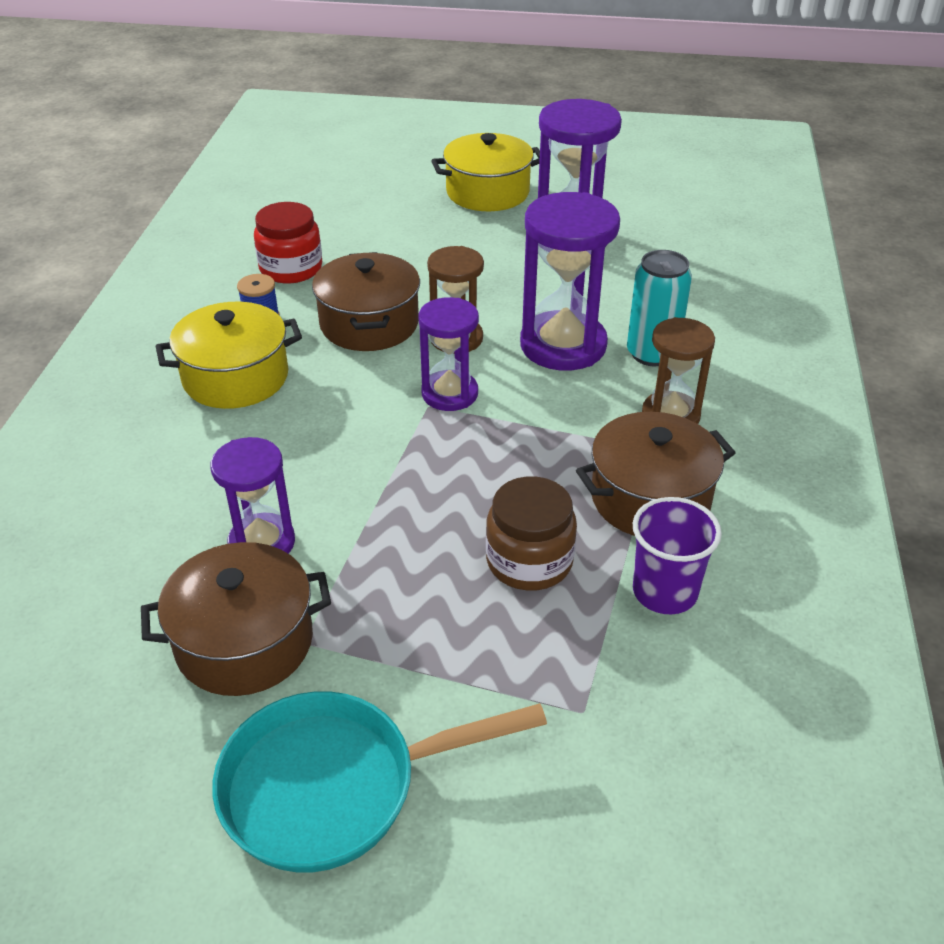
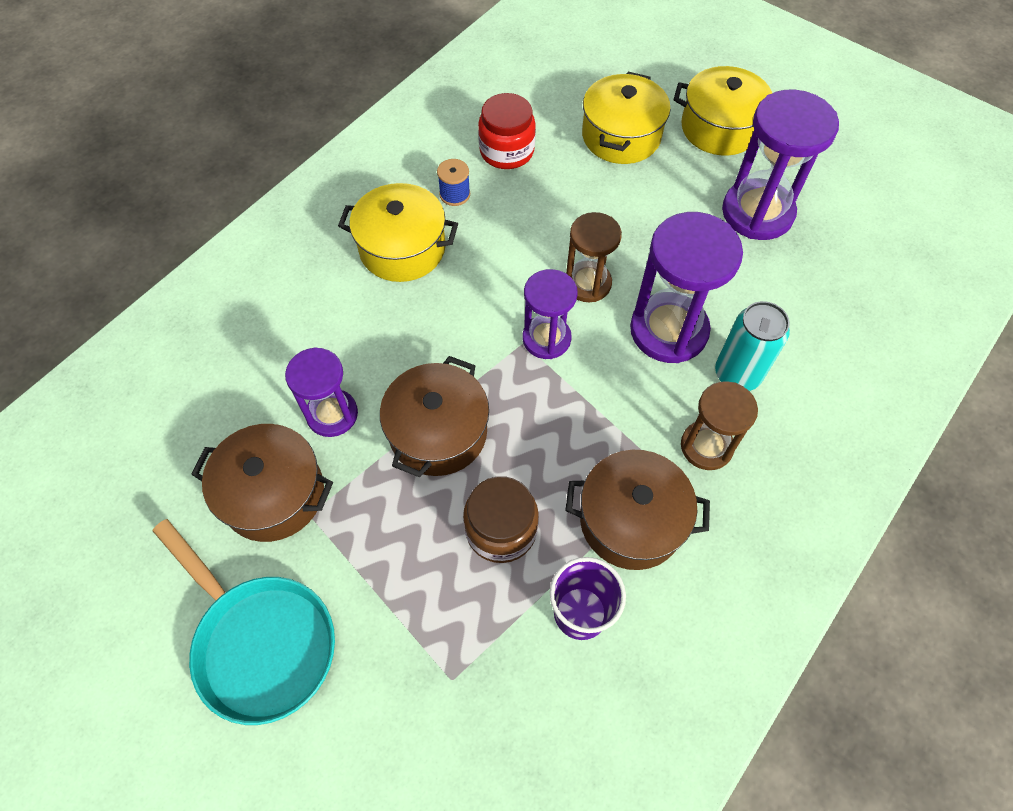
camera: 30 degrees right, 20 degrees up
(334, 787) = (260, 642): turquoise pan -> turquoise pan turned 150 degrees counterclockwise
(369, 324) = (530, 237): brown pot -> brown pot (438, 432)
(399, 224) = (621, 136): none -> yellow pot

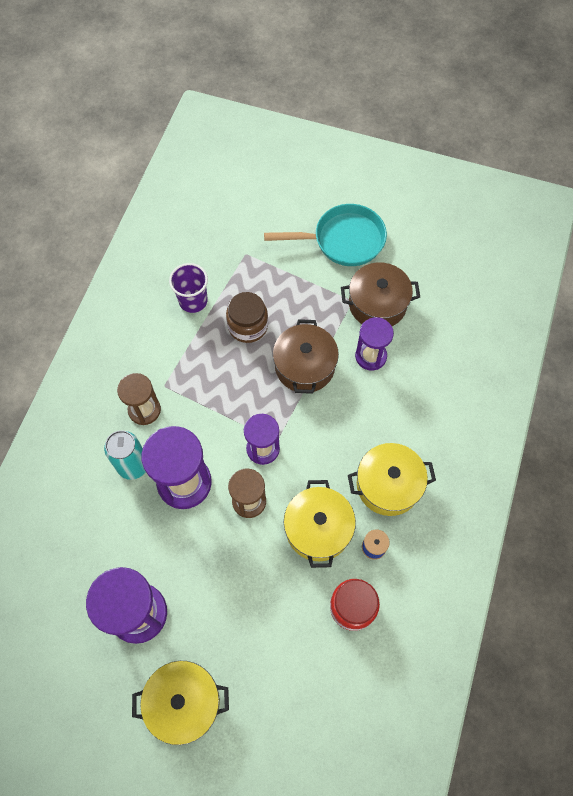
camera: 160 degrees right, 5 degrees up
(260, 642) = (343, 240): turquoise pan -> turquoise pan turned 150 degrees clockwise
(621, 136) = (266, 659): yellow pot -> yellow pot (318, 529)
(631, 520) = (178, 353): brown pot -> none

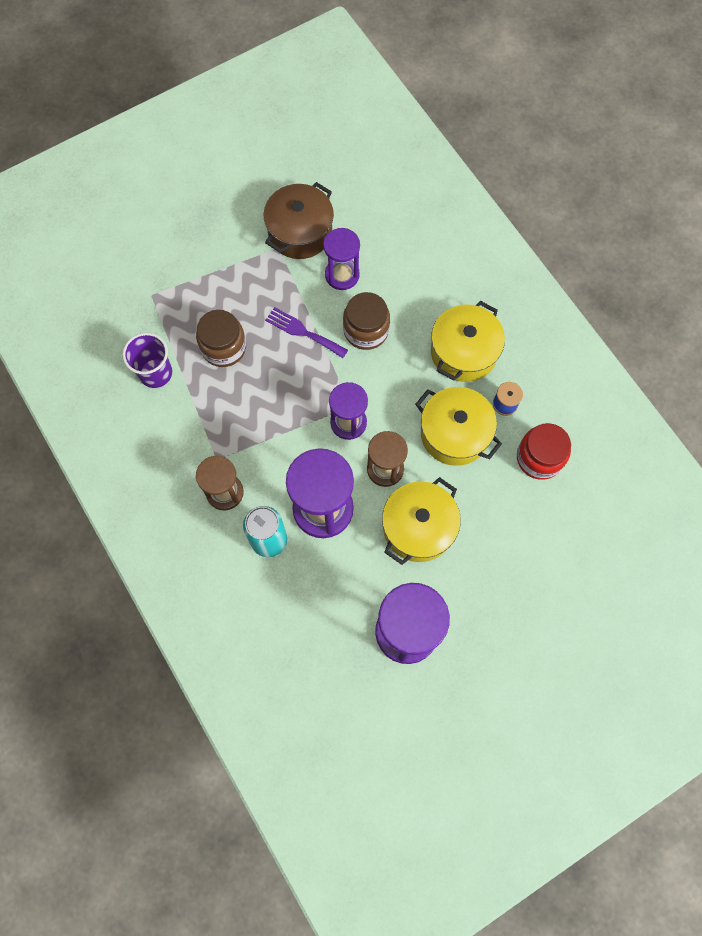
camera: 50 degrees left, 5 degrees up
(184, 702) = (511, 648): yellow pot -> yellow pot (418, 527)
(304, 366) = (304, 332): brown pot -> purple fork
(343, 240) = (215, 209): turquoise pan -> none
(343, 405) = (366, 330): none -> brown jar

